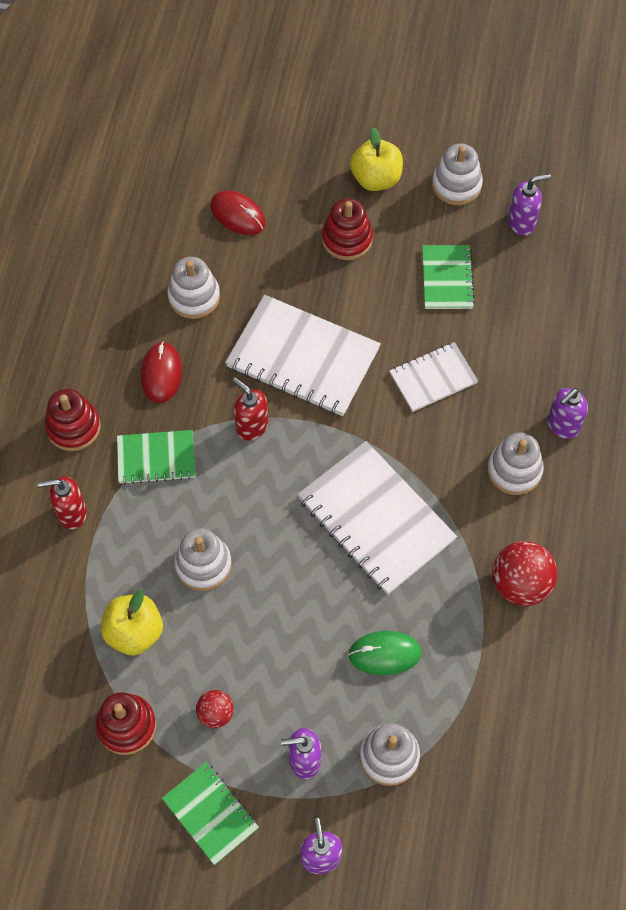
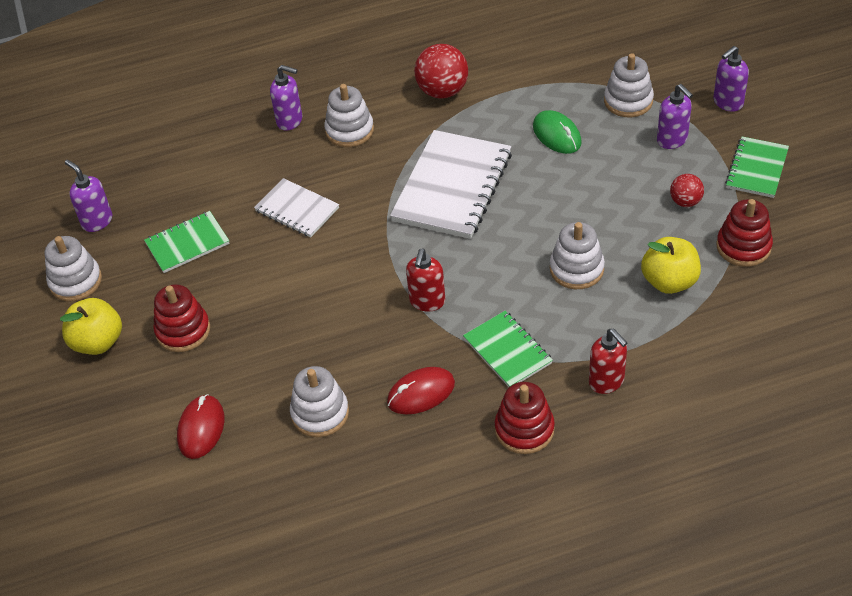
camera: 115 degrees left, 15 degrees down
(303, 358) = (334, 301): white notebook -> none

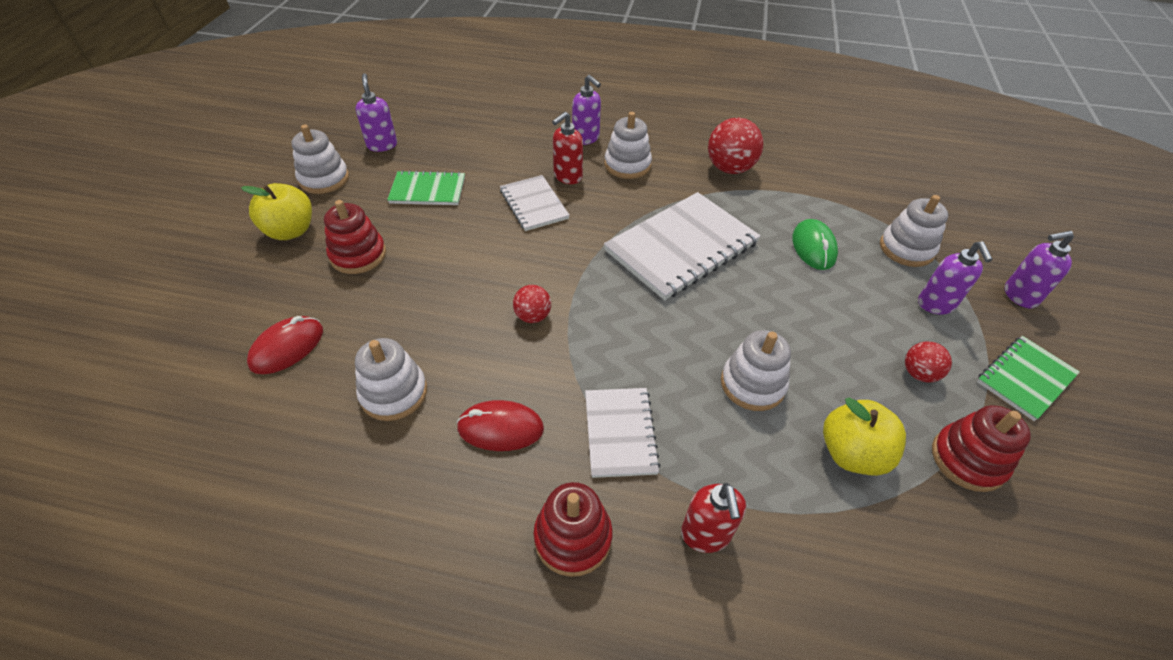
camera: 25 degrees right, 0 degrees up
(377, 304) = (533, 316): none -> red ball
(427, 302) = (579, 338): red soap dispenser -> red soap dispenser (567, 177)
(507, 351) = (620, 433): green notebook -> white notebook

